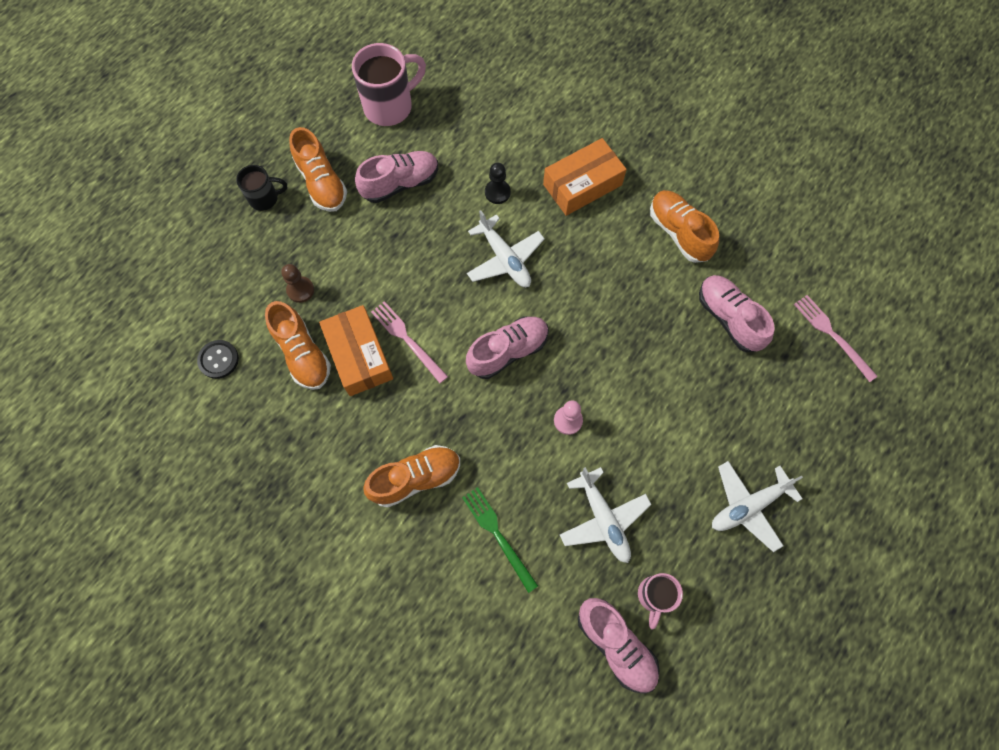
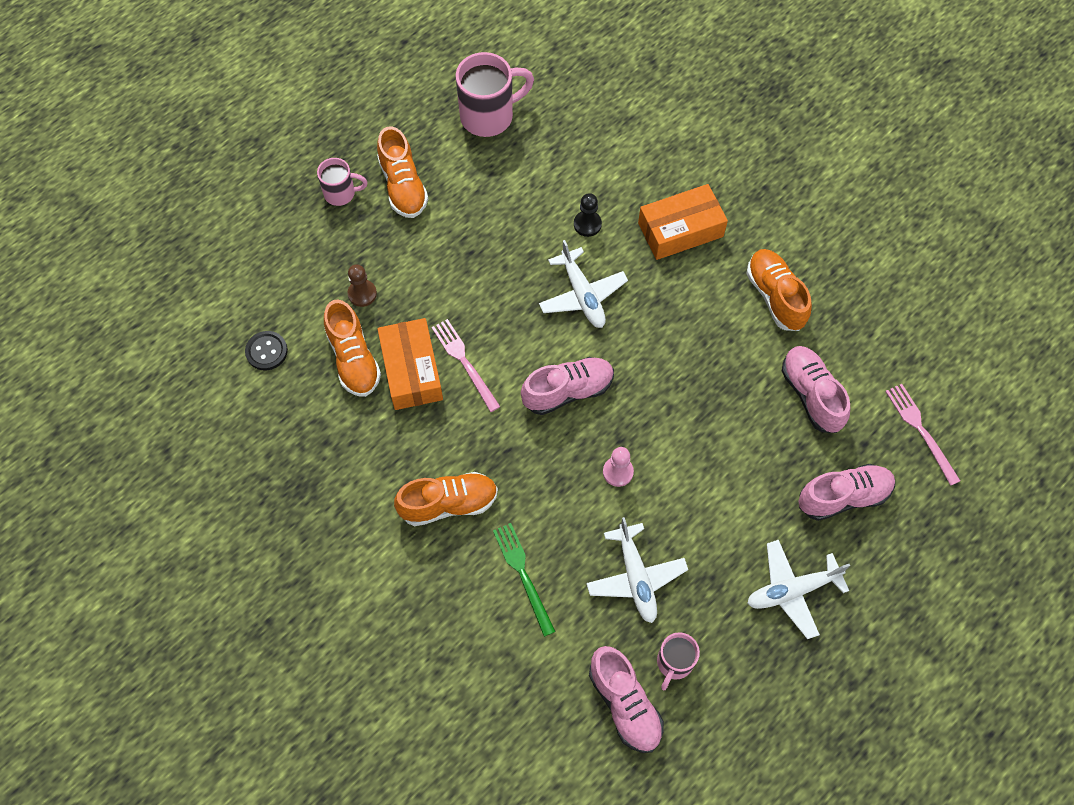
camera: 10 degrees right, 5 degrees down
(265, 198) = (341, 193): black mug -> pink mug
(400, 183) = (485, 199): pink shoe -> pink shoe (843, 497)

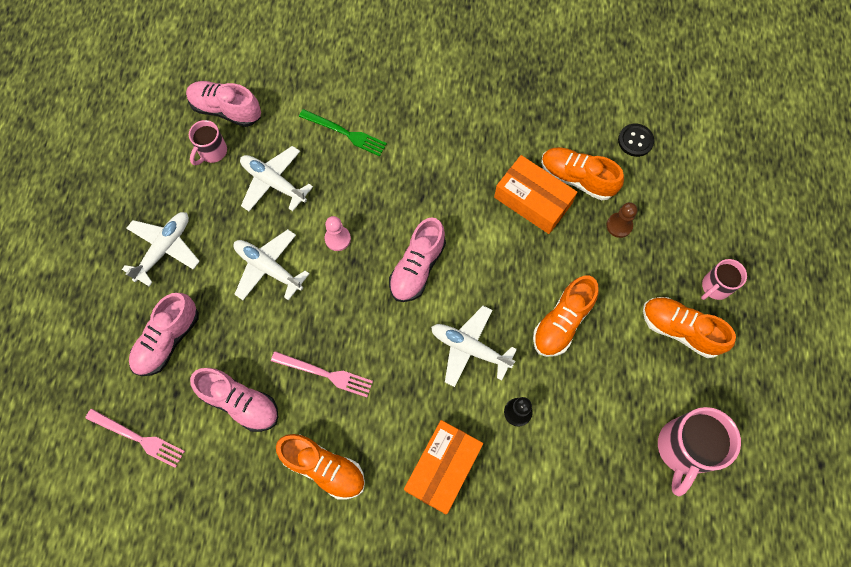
camera: 140 degrees right, 5 degrees up
(448, 504) = (428, 138): orange shoe -> orange shoe (562, 322)
(464, 362) = (504, 233): pink fork -> pink fork (325, 374)
(674, 663) = (212, 152): pink mug -> pink mug turned 135 degrees counterclockwise
(703, 493) = (268, 268): none -> white plane

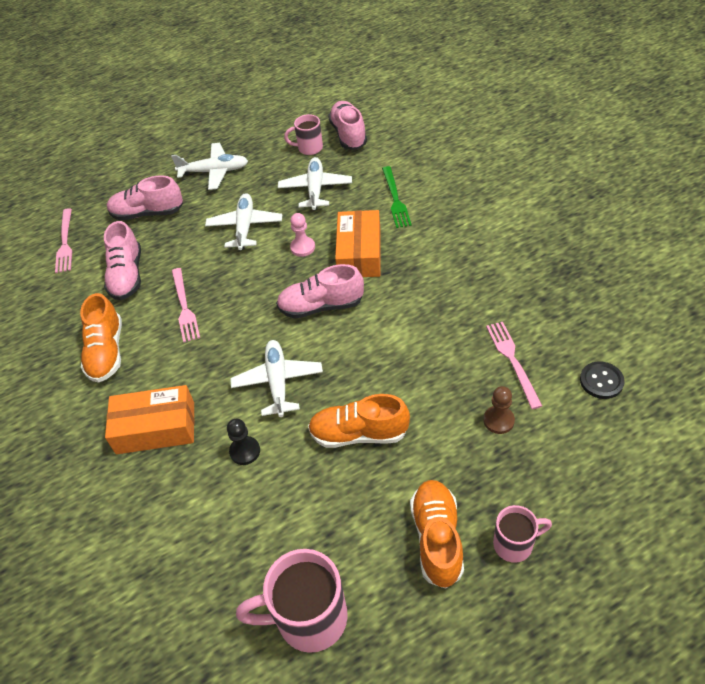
camera: 60 degrees right, 20 degrees down
(533, 200) = (457, 342): orange box -> orange box (359, 253)
(577, 178) = (512, 361): orange shoe -> pink fork
(715, 287) = (514, 544): pink mug -> pink mug turned 150 degrees clockwise

